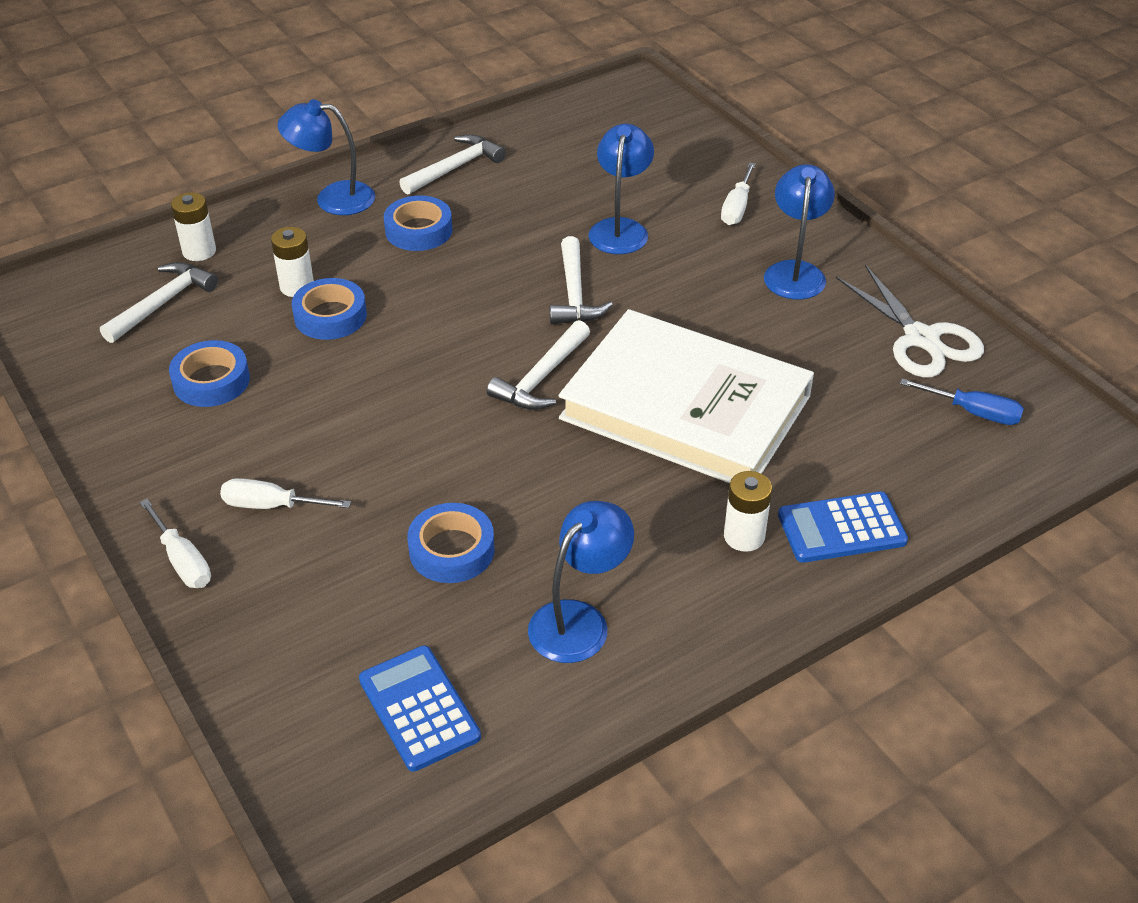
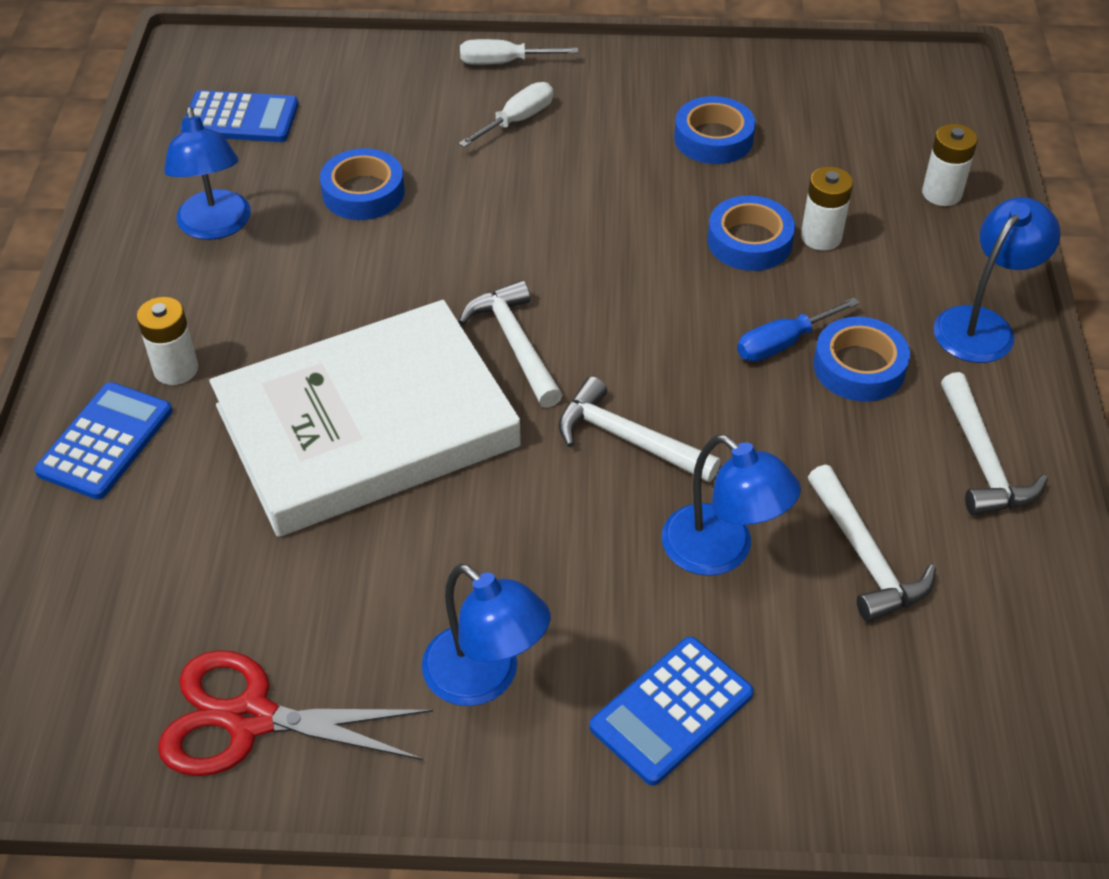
camera: 125 degrees right, 5 degrees up
(163, 303) = (864, 145): white hammer -> white hammer (865, 557)
(737, 207) = (671, 711): white screwdriver -> blue calculator
(921, 339) = (250, 719): white scissors -> red scissors
(973, 412) = (102, 670): blue screwdriver -> blue screwdriver (783, 343)

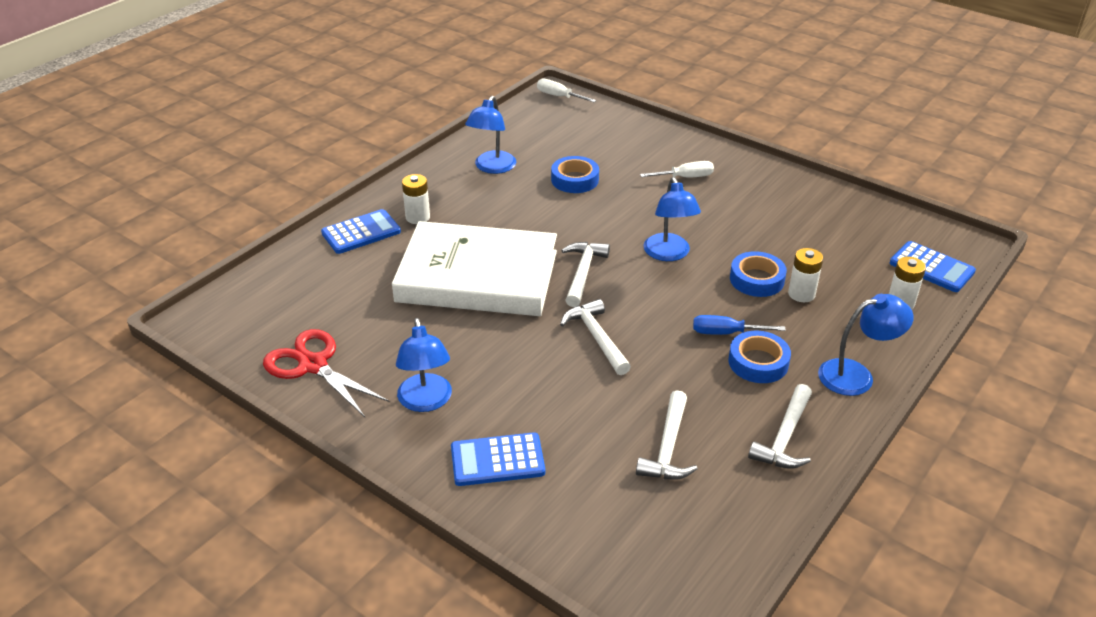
camera: 35 degrees right, 10 degrees down
(240, 118) = (548, 127): blue calculator -> blue calculator (931, 267)
(504, 62) = (705, 149): white screwdriver -> white screwdriver (559, 96)
(713, 138) = (787, 225): blue tape -> none
(721, 552) = (593, 408): blue lamp -> blue lamp (669, 254)

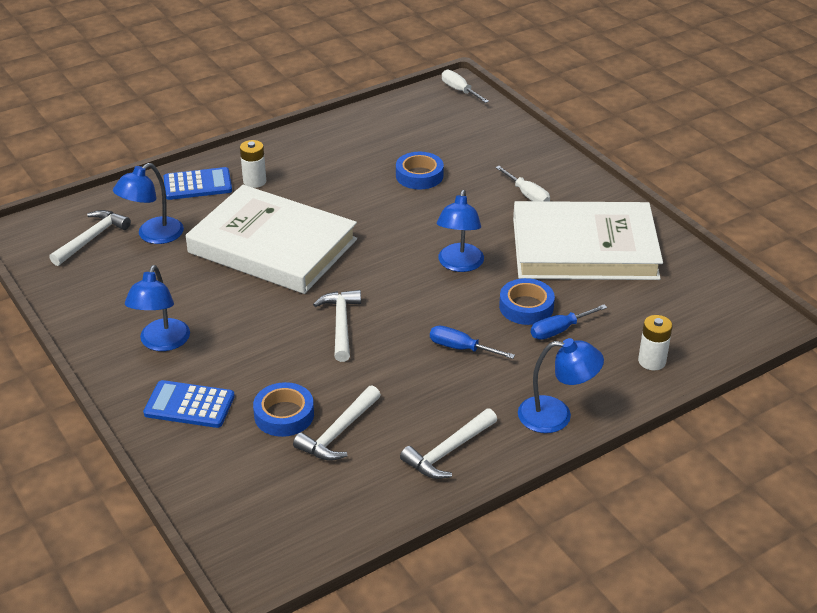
camera: 20 degrees right, 0 degrees up
(313, 365) = (90, 290): red scissors -> none
(492, 168) = (350, 148): blue lamp -> blue lamp (153, 236)
(583, 273) = (368, 264): white hammer -> white hammer (92, 238)
(685, 177) = (527, 195): white screwdriver -> white screwdriver turned 45 degrees clockwise
(758, 362) = (472, 381): blue tape -> blue tape (284, 415)
(769, 214) = (584, 248): none -> white book
(801, 294) = (559, 330): white battery -> blue screwdriver
(931, 267) = (710, 335): blue calculator -> none

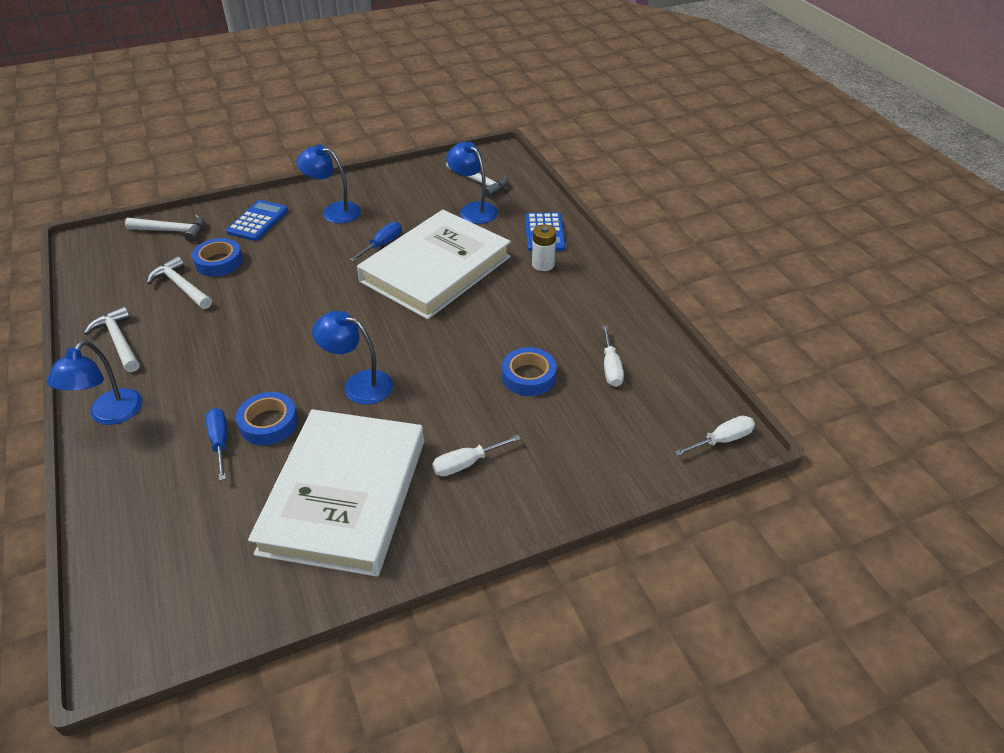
camera: 100 degrees right, 5 degrees up
(341, 324) = (308, 299): white hammer -> white hammer (173, 231)
(395, 138) = (610, 367): none -> white screwdriver
(461, 348) = (235, 367): blue screwdriver -> blue screwdriver (382, 244)
(652, 361) = (130, 508): white battery -> none

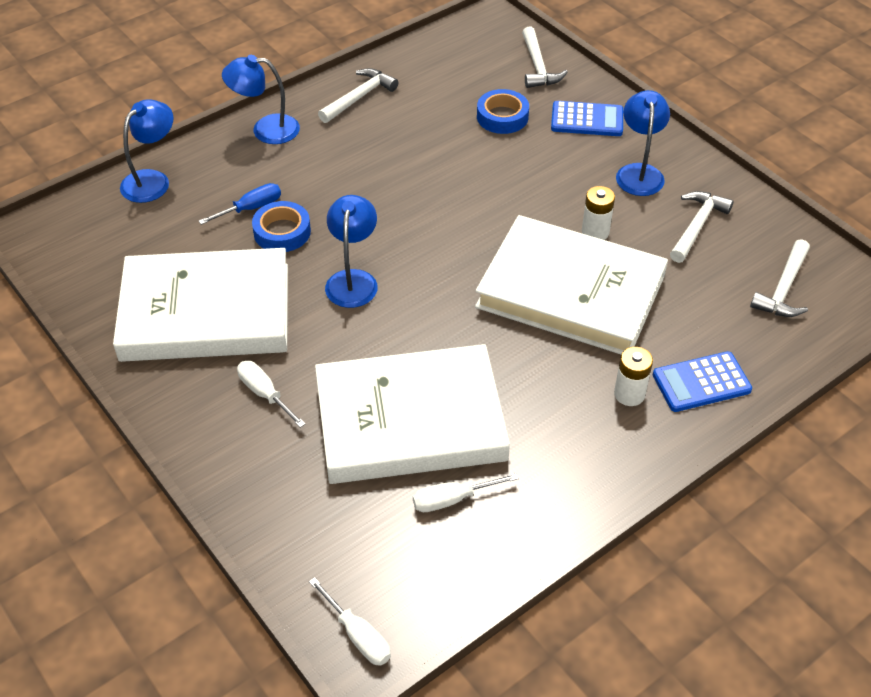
camera: 75 degrees right, 5 degrees up
(181, 286) = (452, 106): white hammer -> white hammer (697, 226)
(382, 244) = (595, 232): blue screwdriver -> white battery
(473, 209) = (715, 297): blue lamp -> blue lamp (152, 180)
(528, 376) = (410, 420): blue tape -> white book

